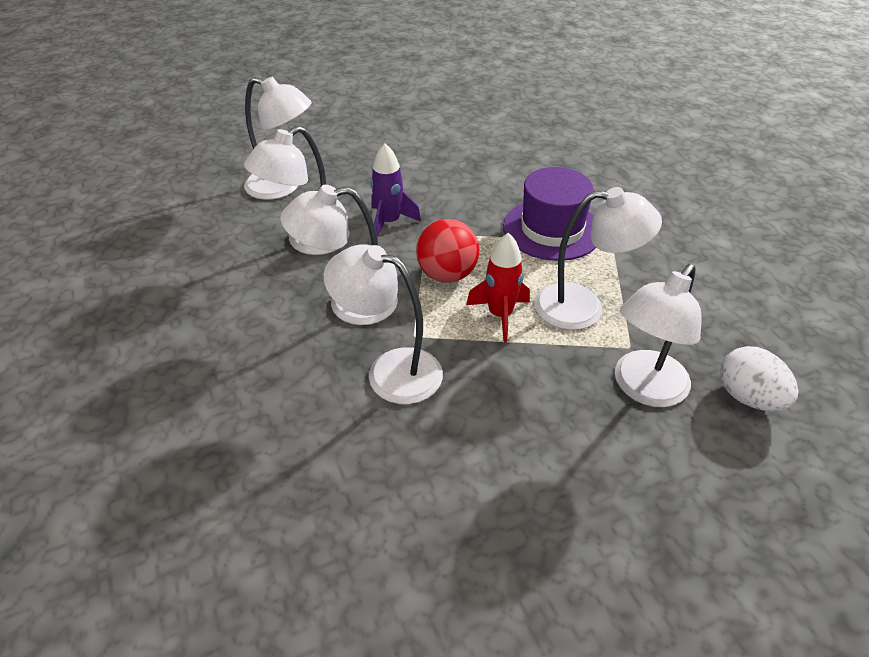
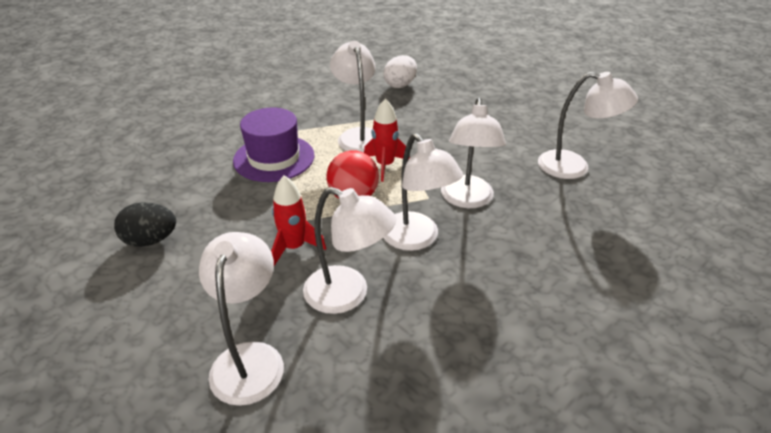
camera: 110 degrees left, 5 degrees down
(389, 222) = (294, 247): purple rocket -> red rocket
(446, 152) = (151, 240): none -> black egg
(643, 389) = (415, 111): white lamp -> white lamp (574, 167)

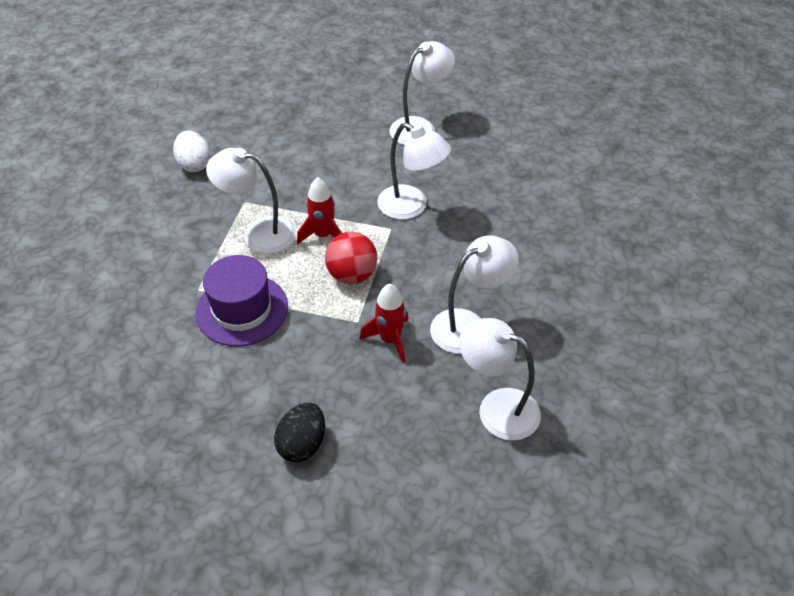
camera: 60 degrees left, 10 degrees up
(416, 239) = (435, 259): white lamp -> none

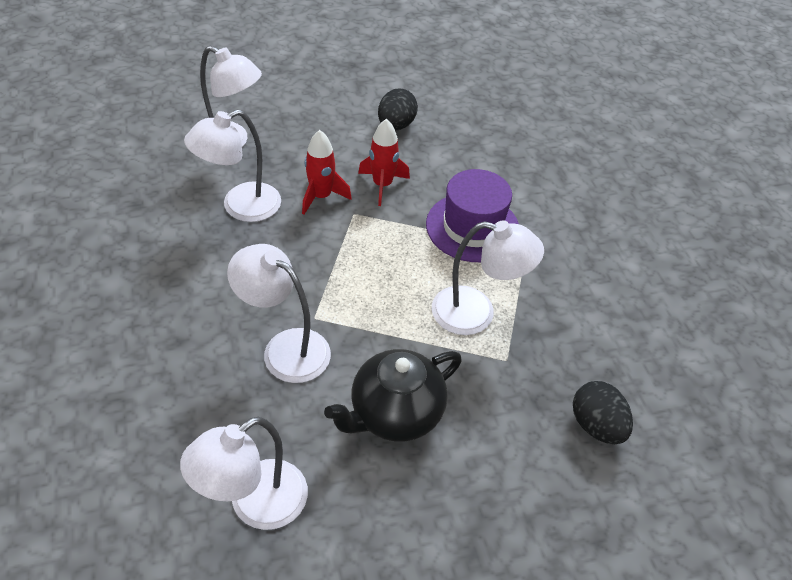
camera: 175 degrees right, 0 degrees up
(194, 164) = (596, 425): white egg -> black egg
(323, 235) = (397, 309): red rocket -> red rocket (382, 185)
(332, 169) = (394, 414): none -> black teapot
(352, 275) = (360, 260): red ball -> none

